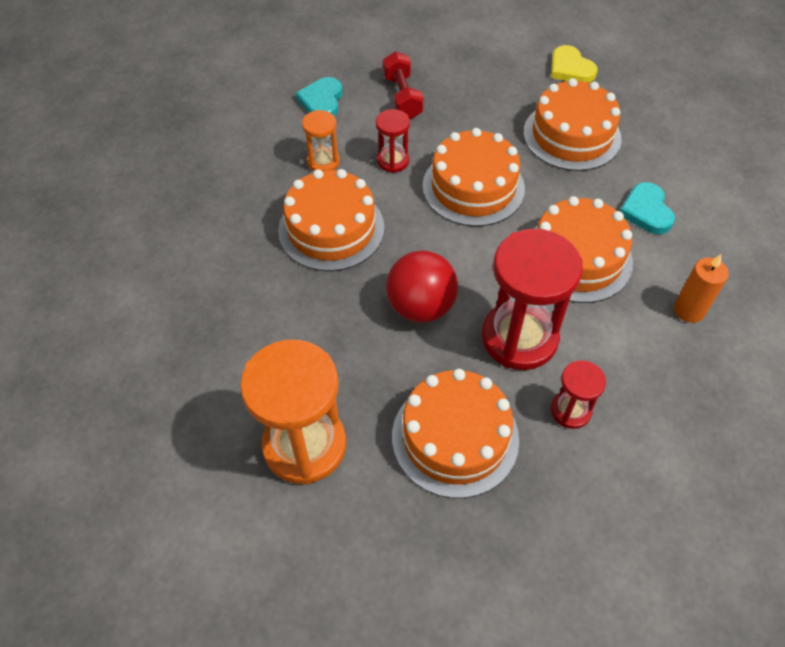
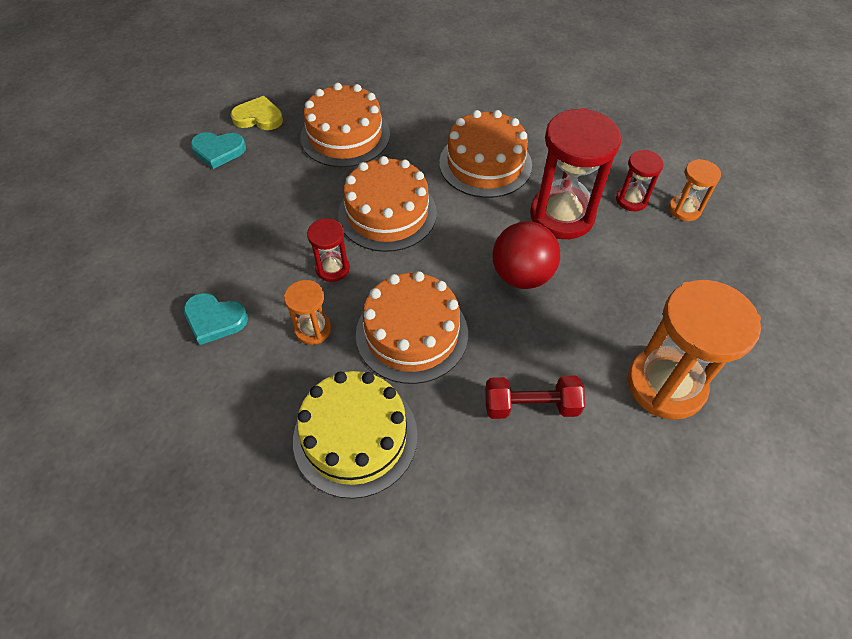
camera: 80 degrees left, 0 degrees up
(224, 208) = (355, 437): none -> yellow cake
(402, 97) = (241, 246): red dumbbell -> red dumbbell (531, 406)
(455, 437) = (655, 274): orange cake -> none
(570, 69) = (258, 117): yellow heart -> yellow heart turned 150 degrees counterclockwise
(575, 473) = (684, 209): none -> orange hourglass
(646, 211) = (445, 113): turquoise heart -> turquoise heart (218, 151)
(689, 310) = (546, 116): orange candle -> none

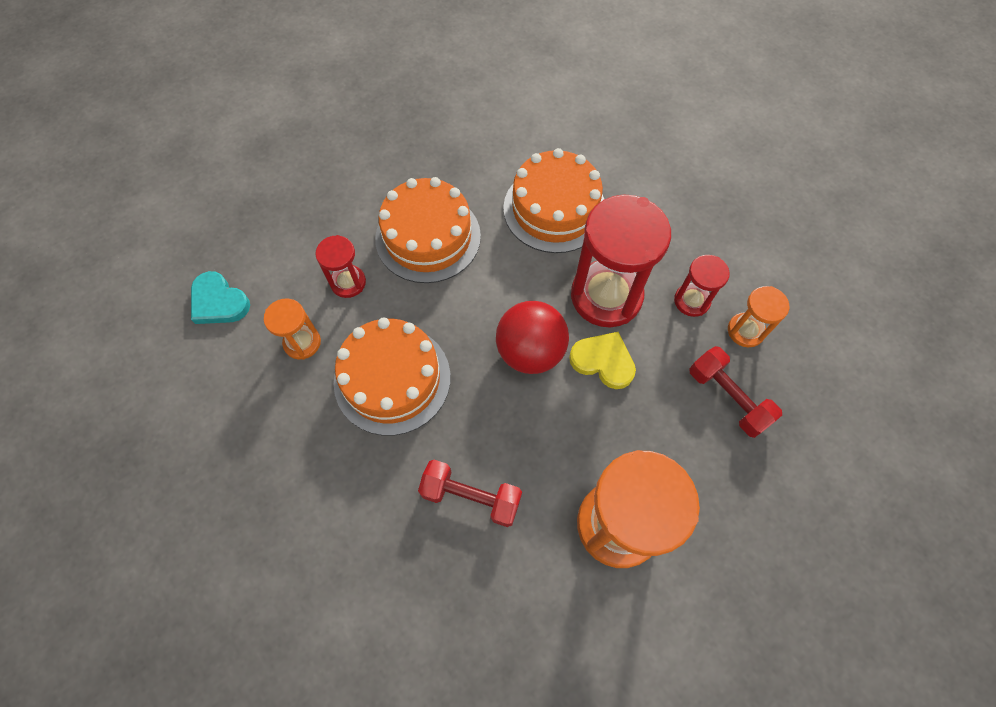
camera: 20 degrees right, 10 degrees up
(218, 151) = (295, 115): turquoise heart -> none
(258, 117) = (349, 86): yellow heart -> yellow heart (603, 361)
(345, 136) = (425, 133): orange cake -> none
(355, 437) = (293, 467): yellow cake -> none
(698, 261) = (727, 397): none -> red dumbbell

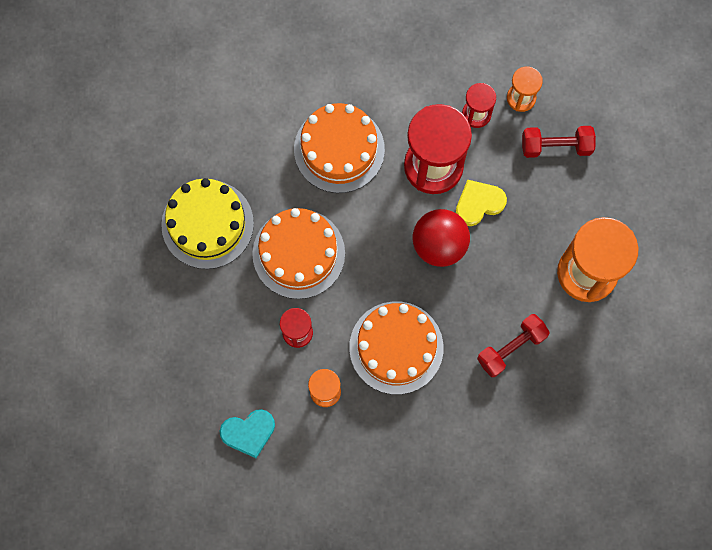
camera: 55 degrees left, 10 degrees up
(403, 154) = (207, 224): none -> yellow cake

